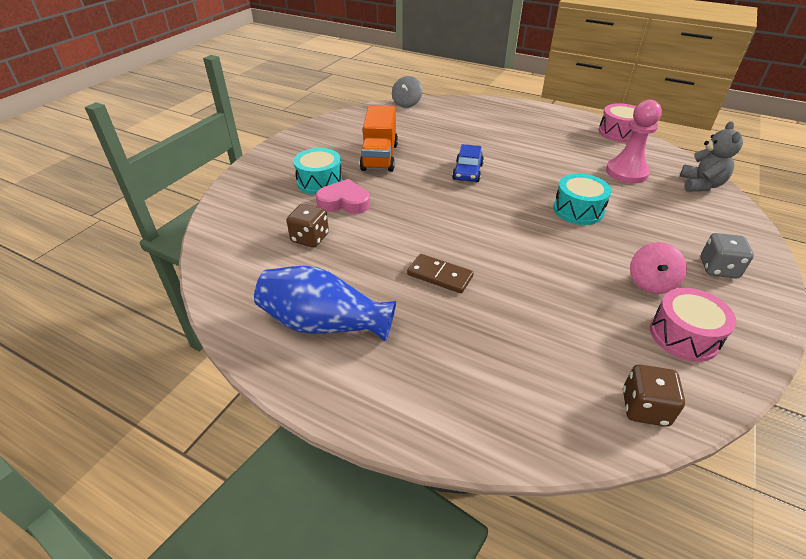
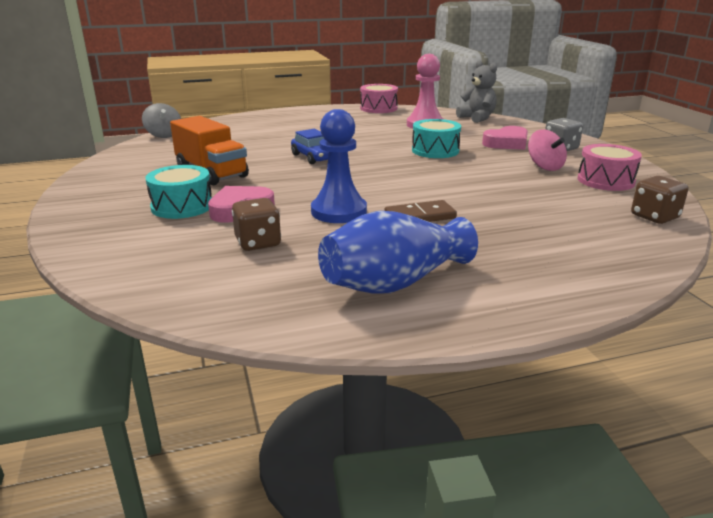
camera: 45 degrees left, 15 degrees down
(395, 238) = (339, 211): none -> blue pawn
(669, 233) = (507, 143): none -> pink heart

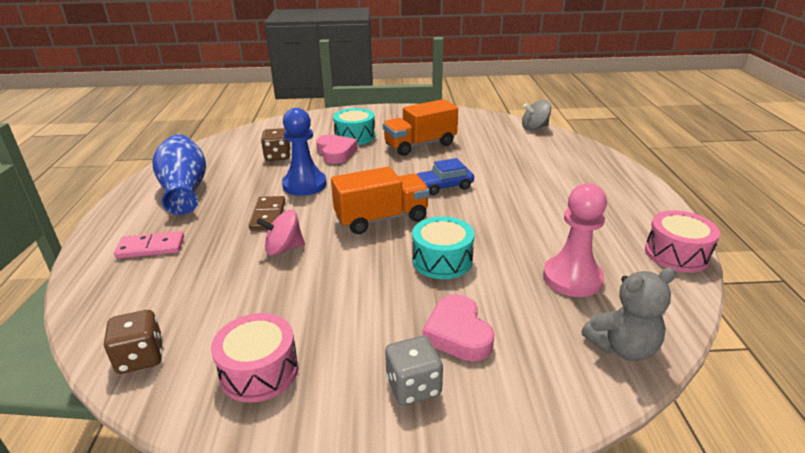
camera: 105 degrees right, 5 degrees up
(390, 172) = (381, 219): none -> orange truck
(536, 260) = (151, 247): none -> pink domino
(544, 167) = (341, 333): pink spinning top -> pink spinning top (284, 249)

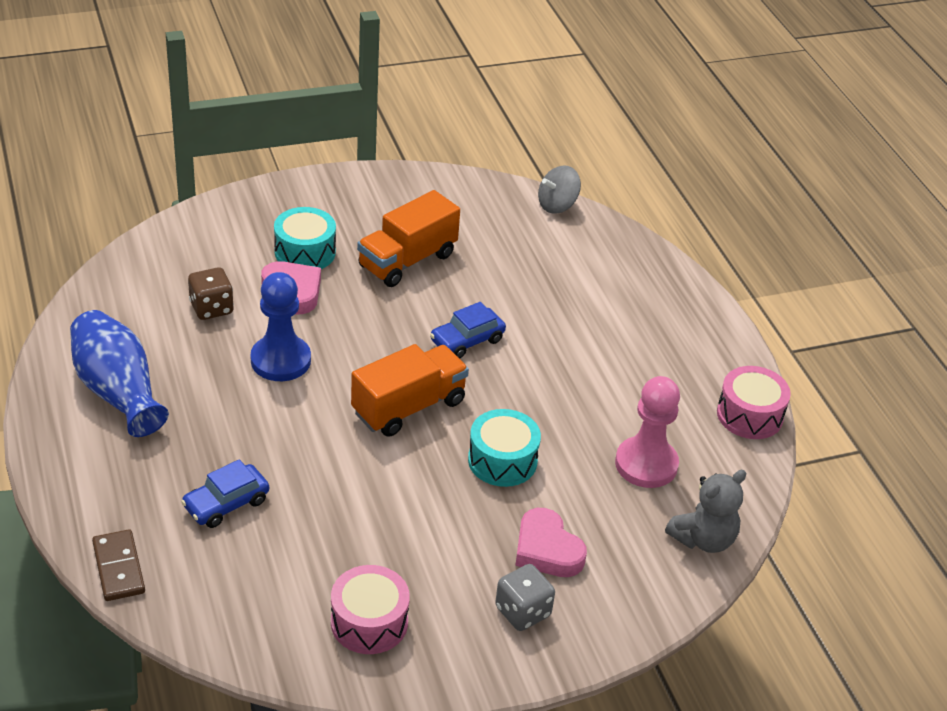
camera: 20 degrees left, 10 degrees up
(141, 357) = (238, 630): brown dice -> none
(151, 247) = (143, 493): pink domino -> none
(204, 262) = (226, 503): none -> blue car
(268, 215) = (261, 421): brown domino -> brown domino (118, 568)
(284, 249) = (311, 471): pink spinning top -> none

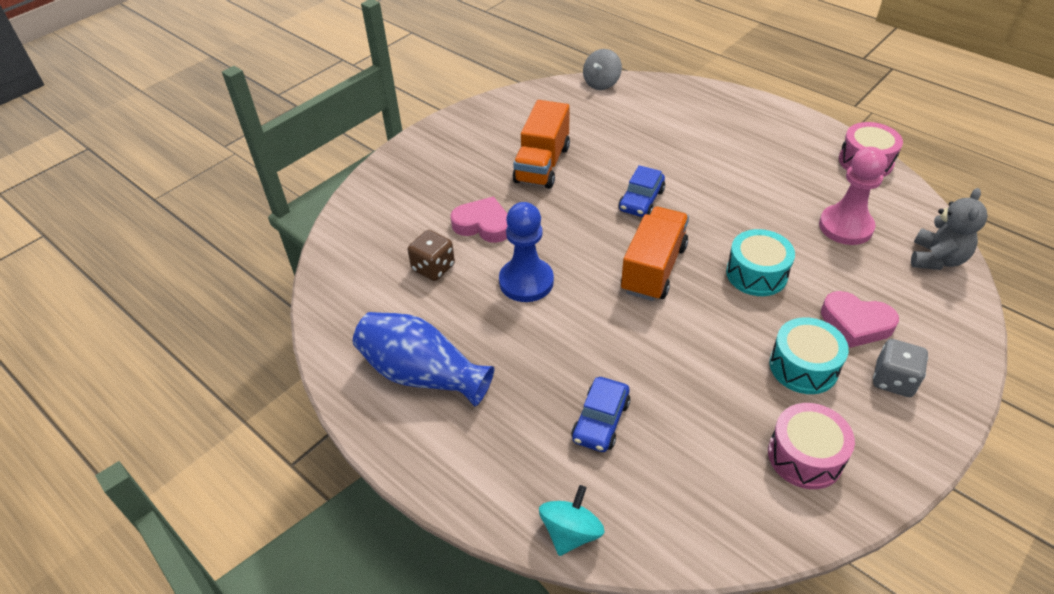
camera: 25 degrees left, 5 degrees up
(118, 568) = (571, 532): brown domino -> turquoise spinning top
(305, 252) = (463, 192): turquoise drum -> turquoise drum (803, 366)

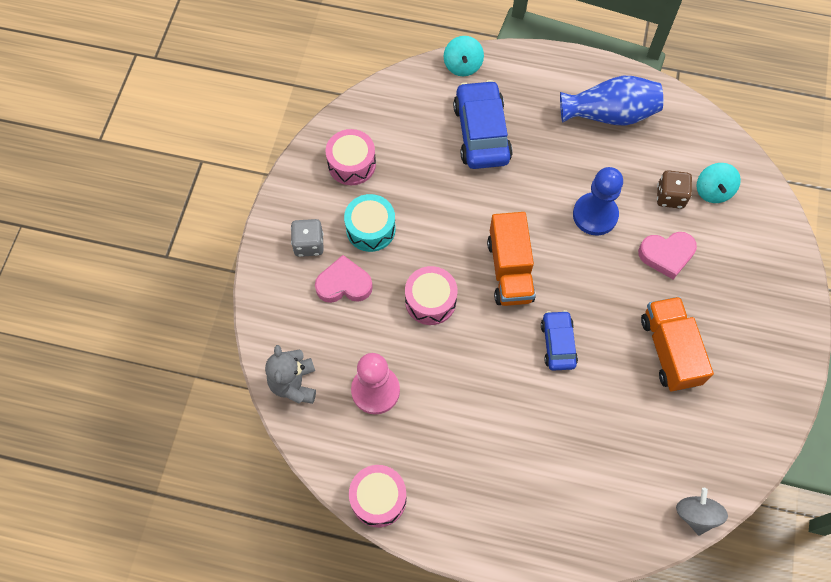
camera: 150 degrees right, 20 degrees up
(386, 256) = (713, 191): none -> turquoise spinning top
(600, 421) = (481, 133): blue car -> blue car, size x1.72
(756, 274) = (430, 301): turquoise drum -> pink drum

